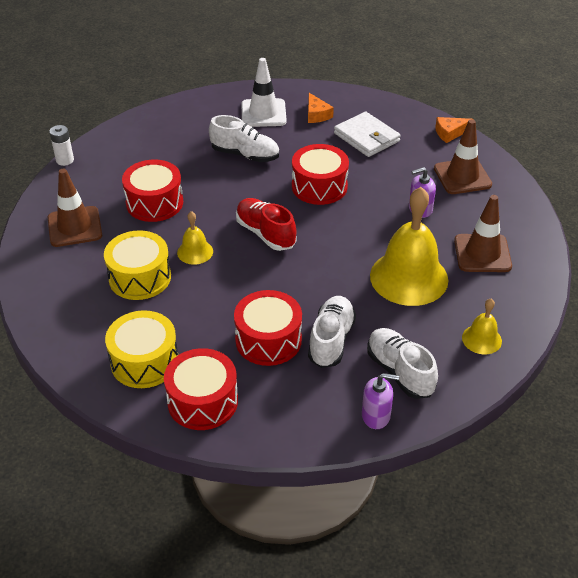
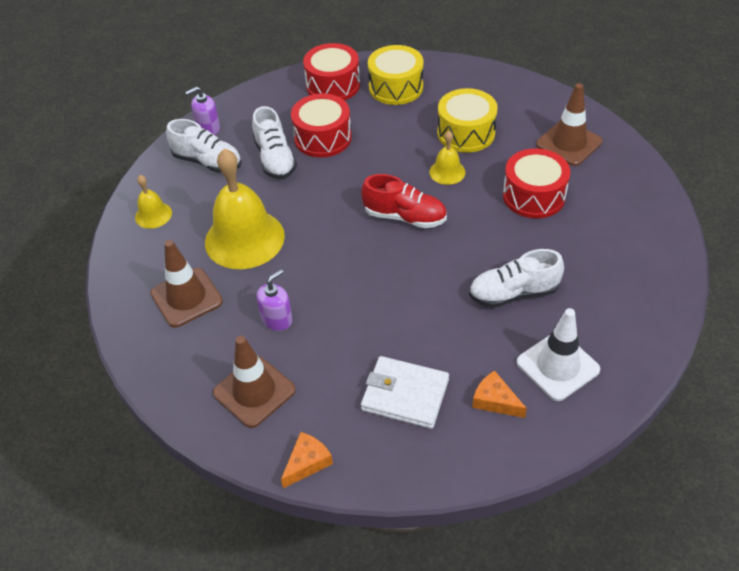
camera: 150 degrees right, 5 degrees up
(65, 160) = (670, 194): white battery -> none
(319, 186) = (400, 294): red drum -> none

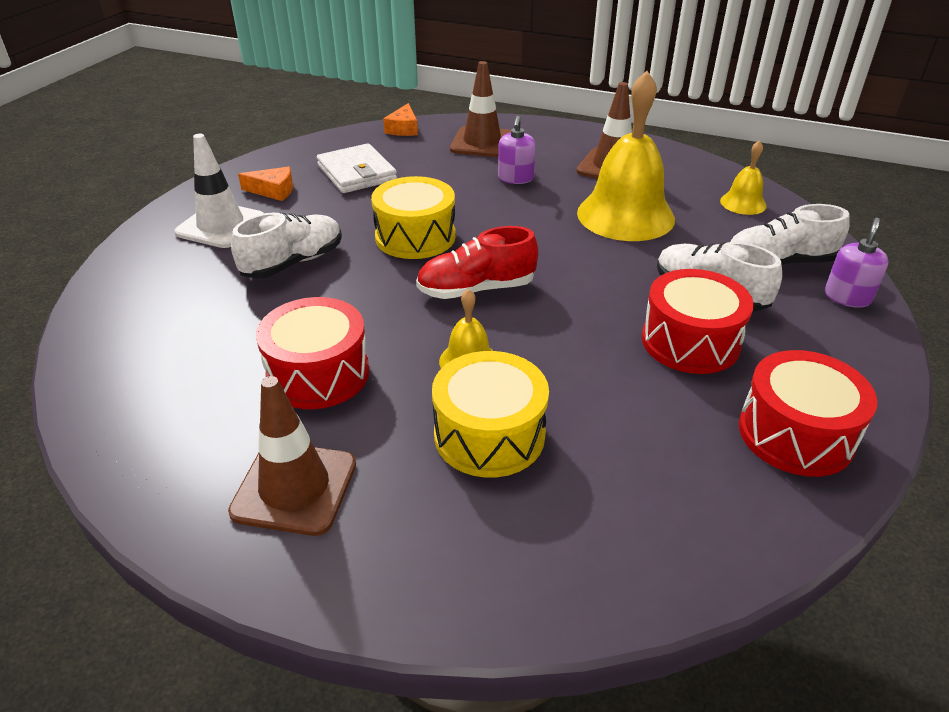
camera: 145 degrees right, 10 degrees down
(396, 87) = (692, 477): yellow drum -> yellow drum (415, 237)
(405, 395) = (357, 173): white wallet -> white wallet turned 75 degrees clockwise

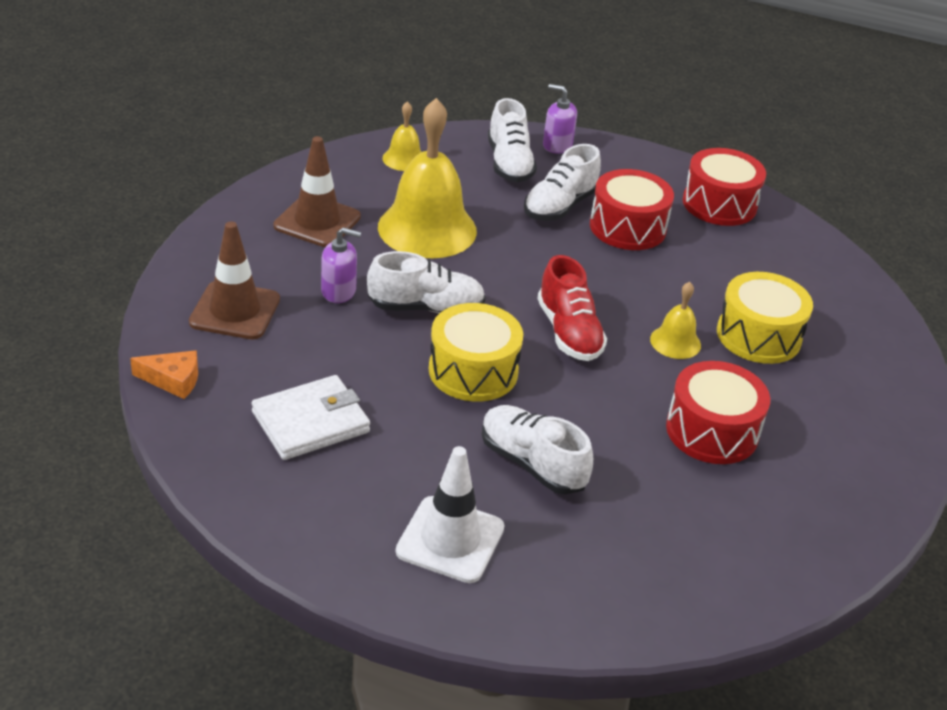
camera: 95 degrees left, 0 degrees up
(273, 191) = (356, 499): orange cheese -> none
(294, 488) = (842, 435): brown traffic cone -> none
(501, 215) = (426, 308): none -> white shoe

